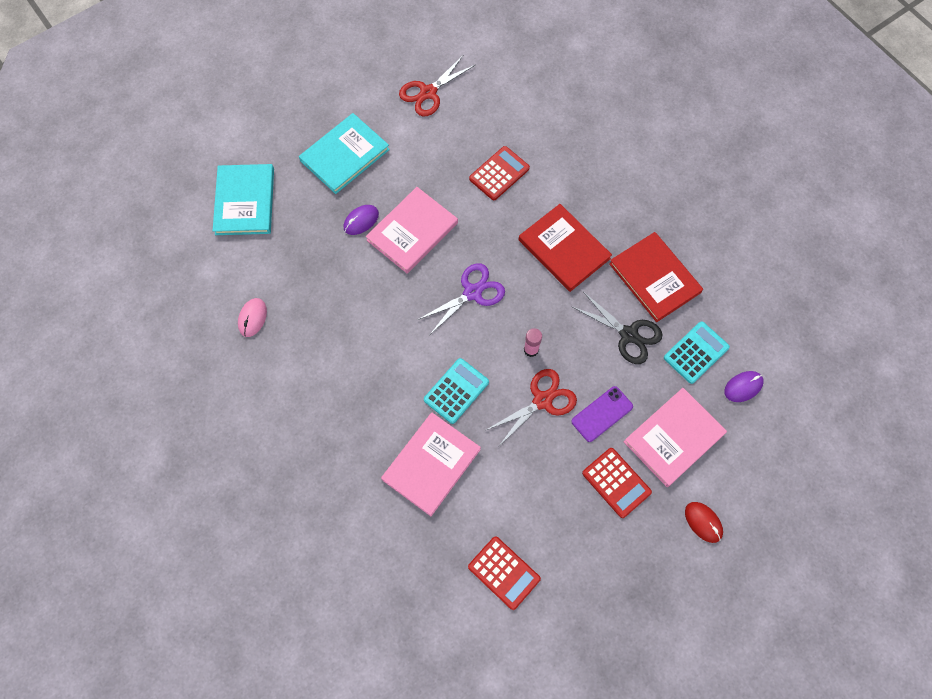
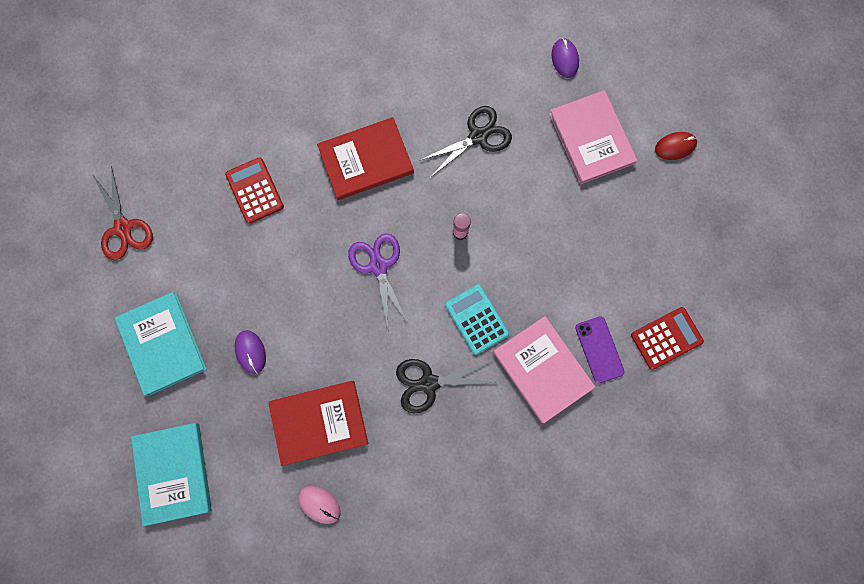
camera: 70 degrees left, 10 degrees up
(245, 201) = (173, 472): turquoise book -> turquoise book turned 60 degrees clockwise
(383, 369) = (428, 383): none -> black scissors
(412, 232) = (286, 302): pink book -> none
(542, 400) = (515, 241): red scissors -> none
(602, 414) = (547, 192): purple phone -> purple phone (599, 349)
(616, 482) = (616, 206): red calculator -> none
(655, 278) = (429, 89): red book -> red book (319, 422)
(696, 352) = (517, 85): turquoise calculator -> none

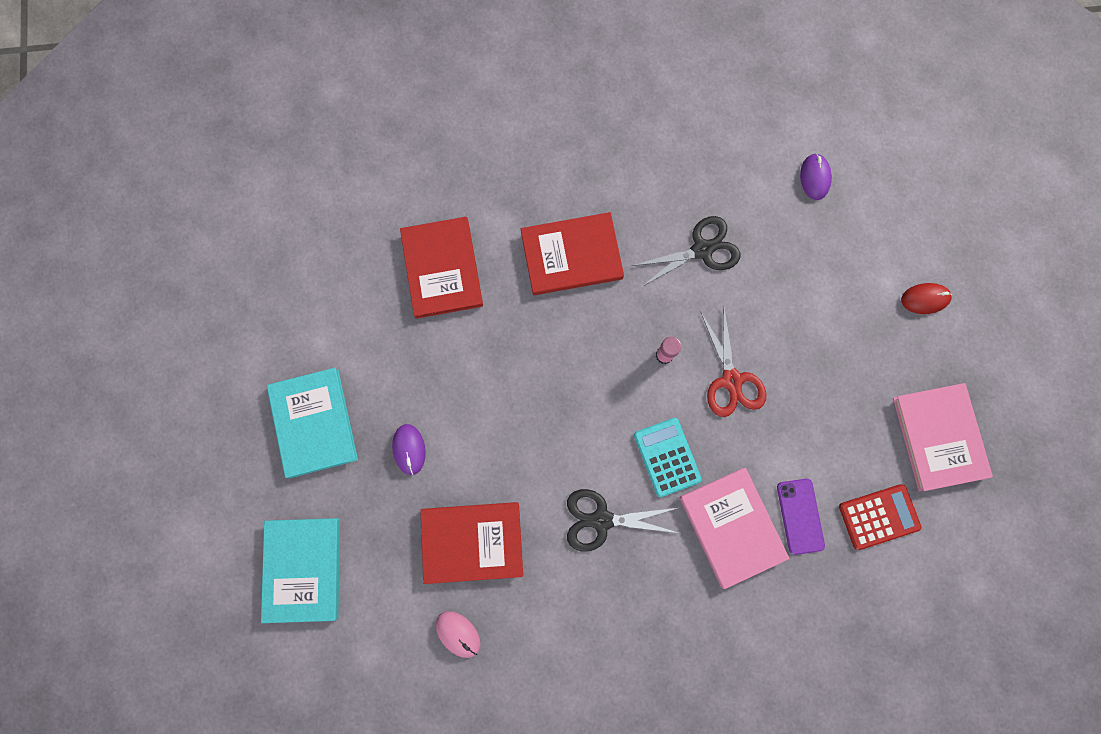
camera: 10 degrees right, 0 degrees up
(123, 228) = (291, 286): red scissors -> red scissors (731, 380)
(255, 190) = (442, 269): red calculator -> red book
(378, 266) = (566, 377): purple scissors -> none
(591, 138) = (830, 274): pink book -> pink book (939, 437)

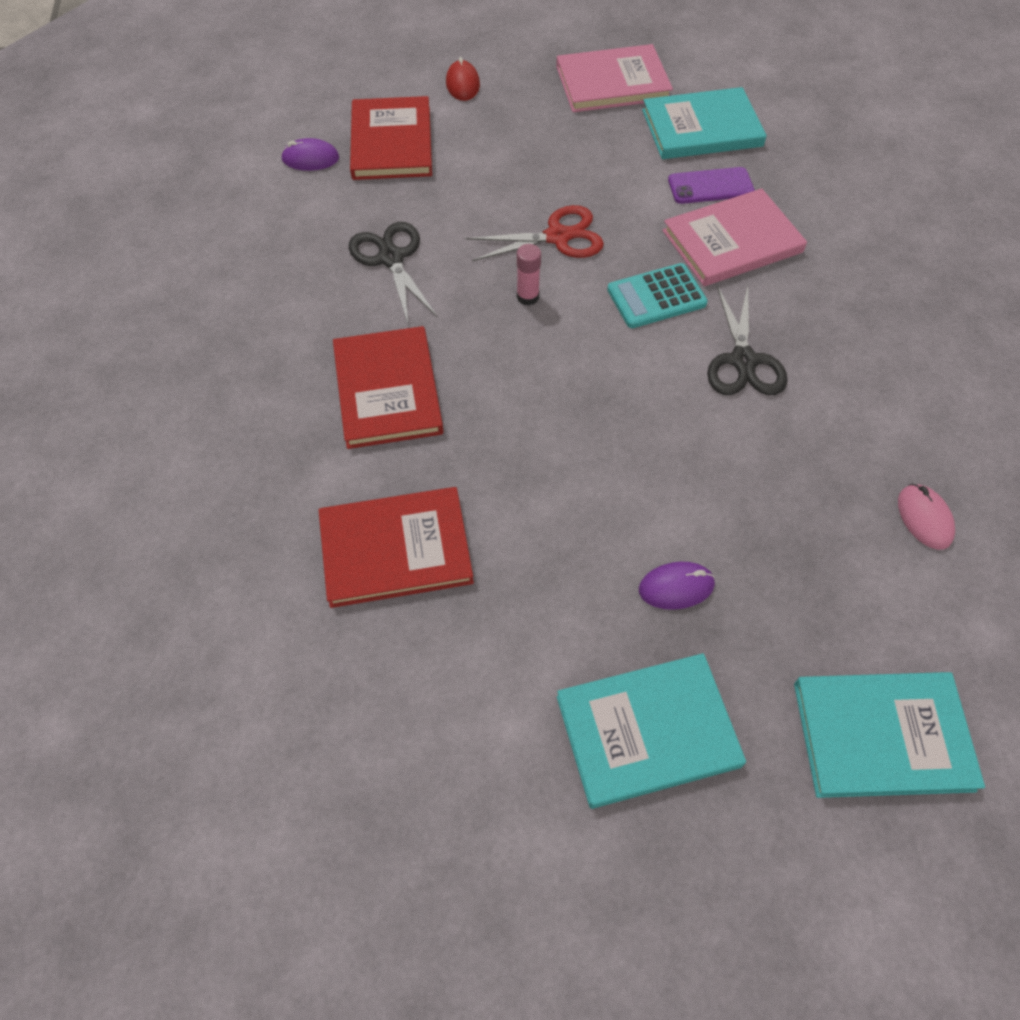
camera: 90 degrees left, 20 degrees down
(458, 634) = (924, 518): pink mouse -> pink mouse turned 60 degrees counterclockwise
(472, 541) = (796, 503): red book -> red book (391, 142)
(879, 516) = (702, 128): red calculator -> turquoise book

